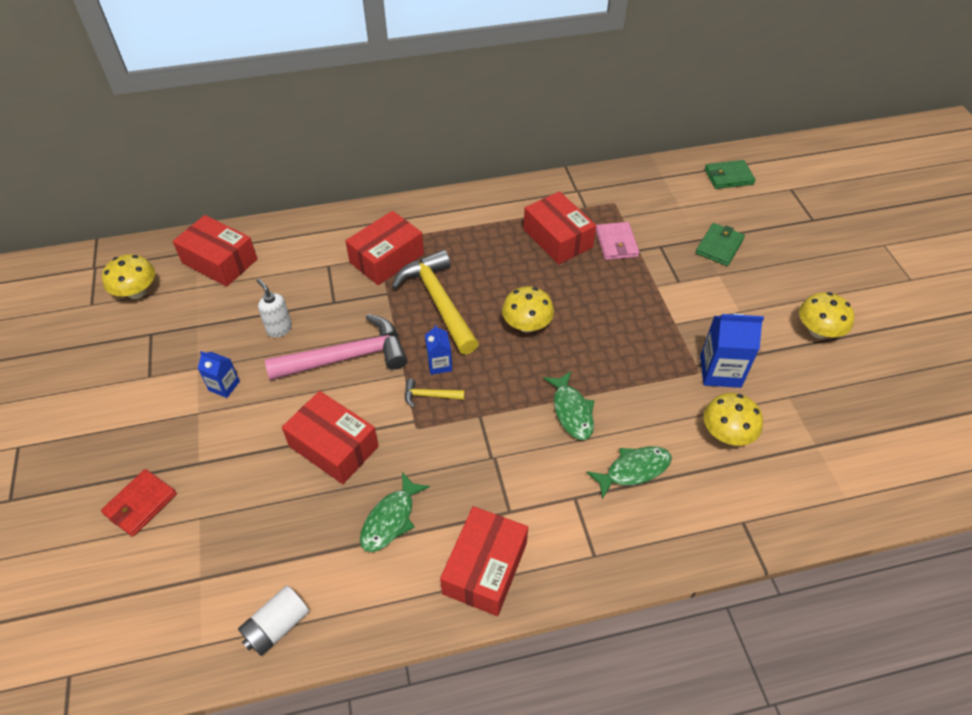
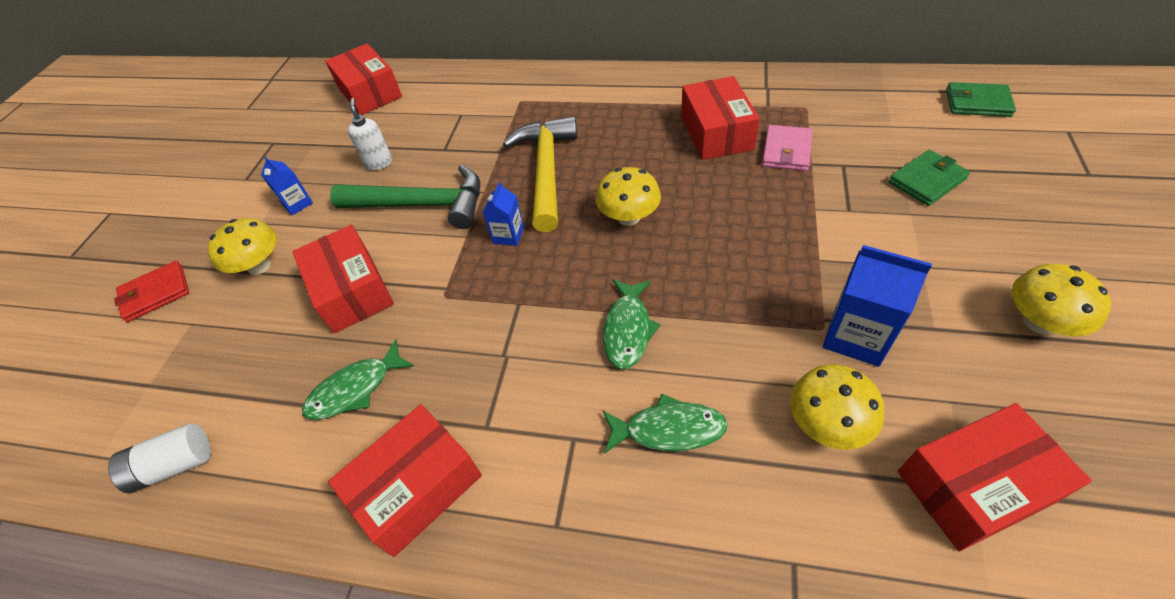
camera: 30 degrees right, 0 degrees up
(137, 292) = (287, 105): yellow mushroom -> yellow mushroom (259, 266)
(346, 357) = (421, 204): pink hammer -> green hammer
(387, 258) = (520, 118): red box -> red box (974, 486)
(429, 396) = (478, 266): yellow hammer -> none

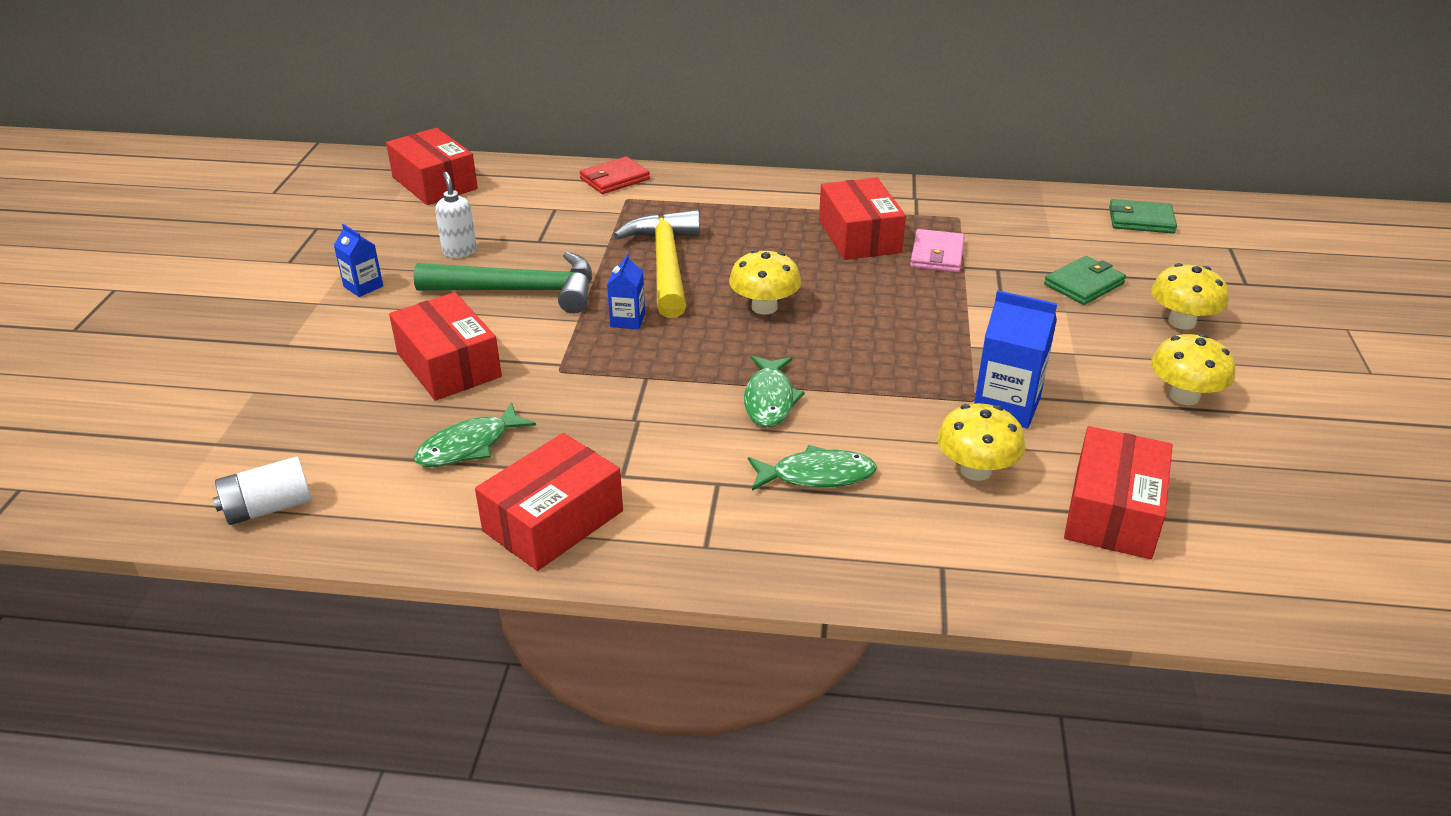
camera: 10 degrees left, 15 degrees down
(155, 293) = (200, 365): red wallet -> red wallet (614, 179)
(259, 266) = (328, 342): yellow mushroom -> yellow mushroom (1181, 322)
(974, 486) = (1112, 512): red box -> red box turned 45 degrees counterclockwise

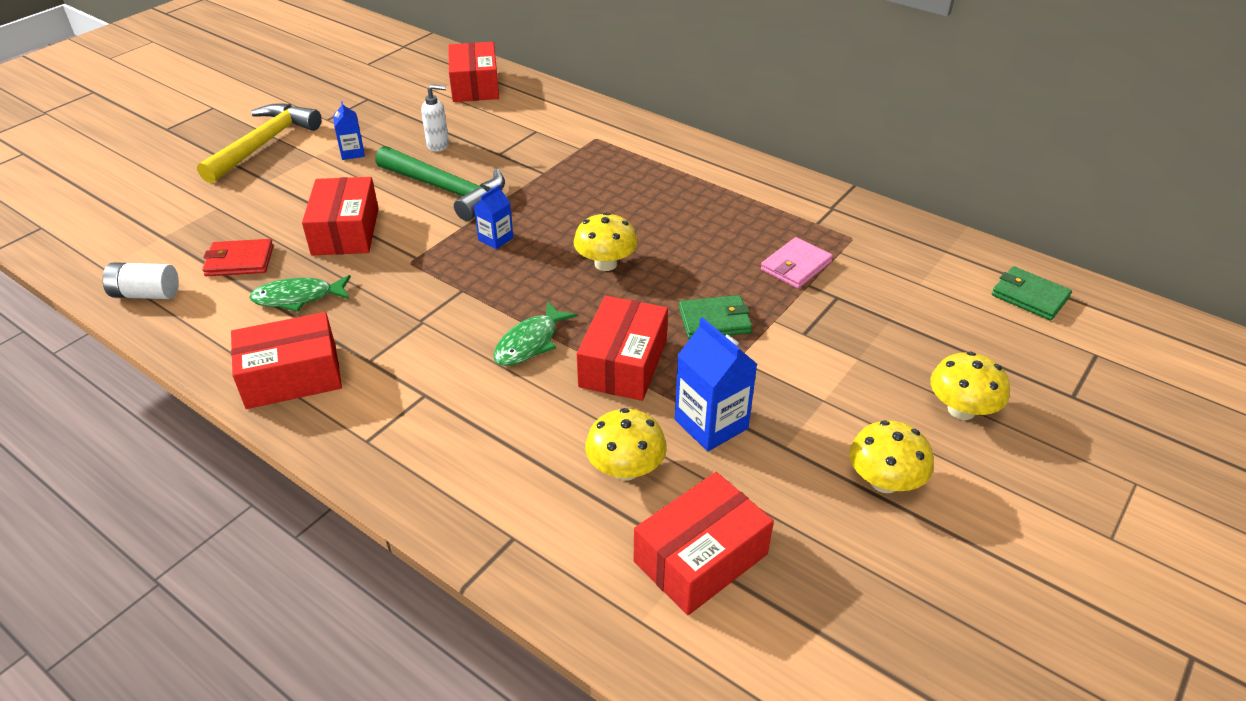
camera: 30 degrees right, 5 degrees up
(459, 251) = (438, 145): white soap dispenser -> white soap dispenser turned 75 degrees clockwise
(614, 179) = (603, 119): red wallet -> red wallet (239, 261)
(665, 265) = (568, 203): yellow hammer -> yellow hammer (263, 144)
(817, 475) = (500, 419): green fish -> none
(859, 236) = (746, 227): red box -> red box (623, 363)
(1084, 284) = (903, 339): green wallet -> green wallet (714, 320)

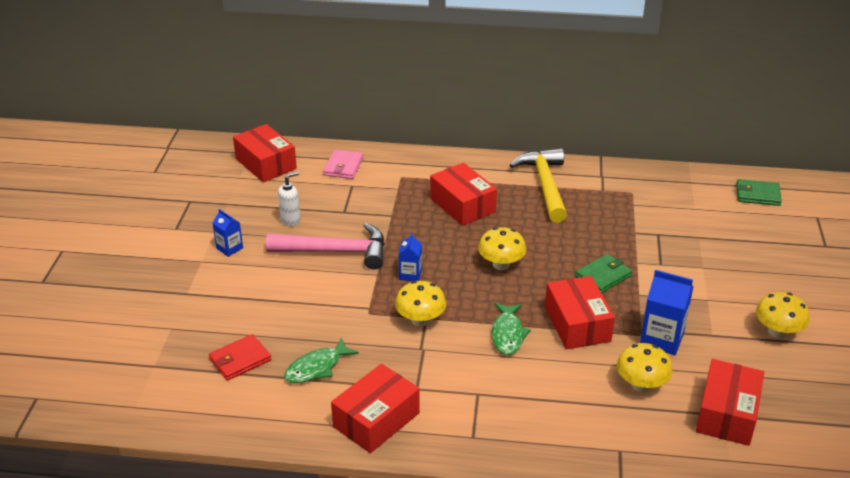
camera: 30 degrees left, 5 degrees down
(146, 294) = (196, 411): white battery -> none
(263, 144) = (147, 266): yellow hammer -> yellow hammer (545, 185)
(345, 231) = (295, 308): red box -> red box (462, 205)
(446, 190) = (335, 252): green hammer -> pink hammer
(796, 266) = (617, 223): pink wallet -> pink wallet (343, 166)
(961, 410) = (780, 276): yellow mushroom -> yellow mushroom (420, 320)

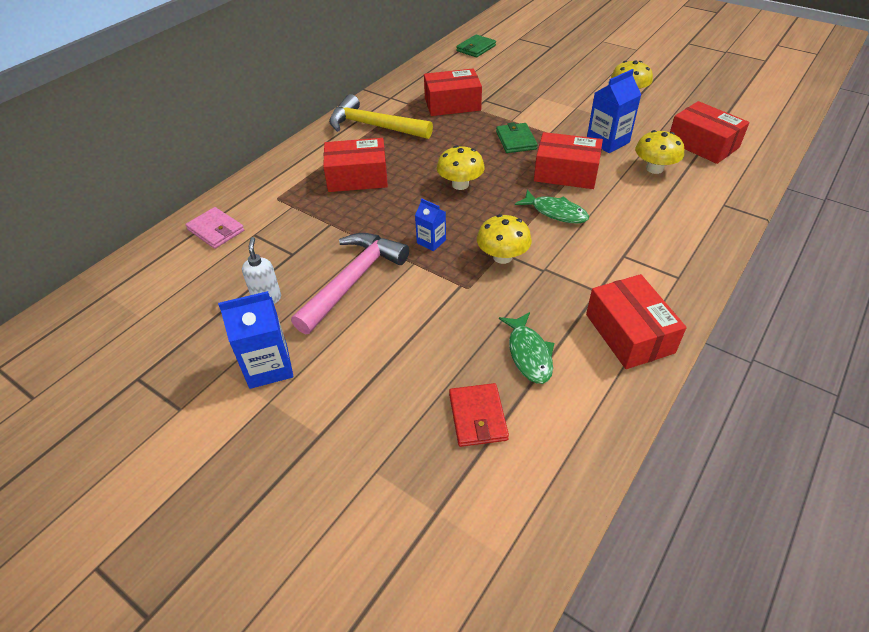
camera: 60 degrees left, 10 degrees up
(229, 248) = (268, 366): blue carton -> blue carton, size x1.70
(266, 164) = (142, 287): red box -> red box (452, 104)

